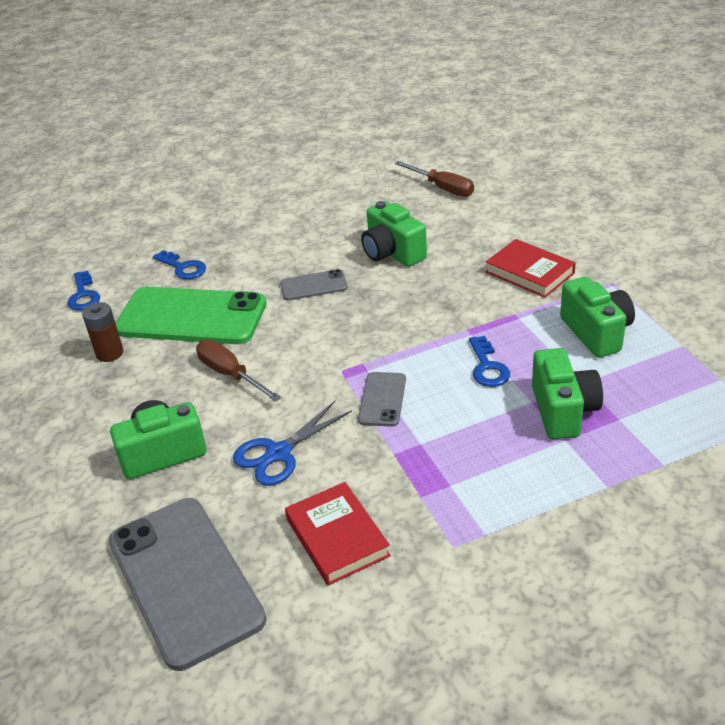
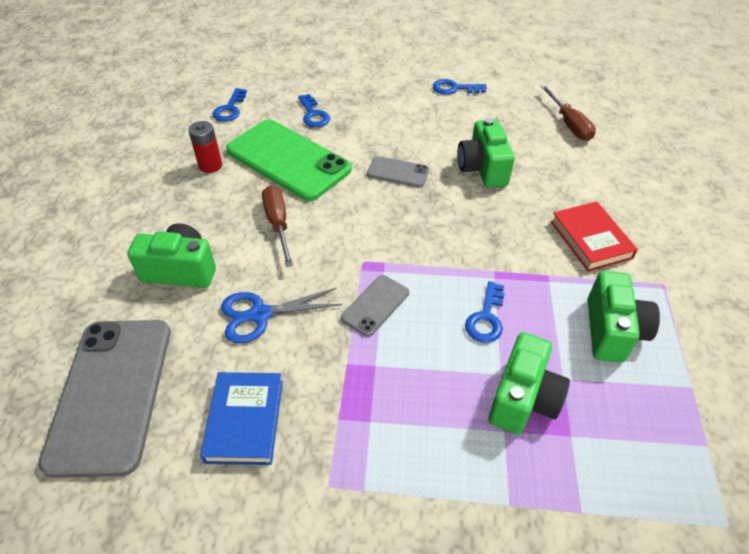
camera: 25 degrees right, 10 degrees up
(109, 353) = (210, 165): brown battery -> red battery
(310, 194) = (454, 88): none -> blue key
(337, 537) = (244, 420): red book -> blue book

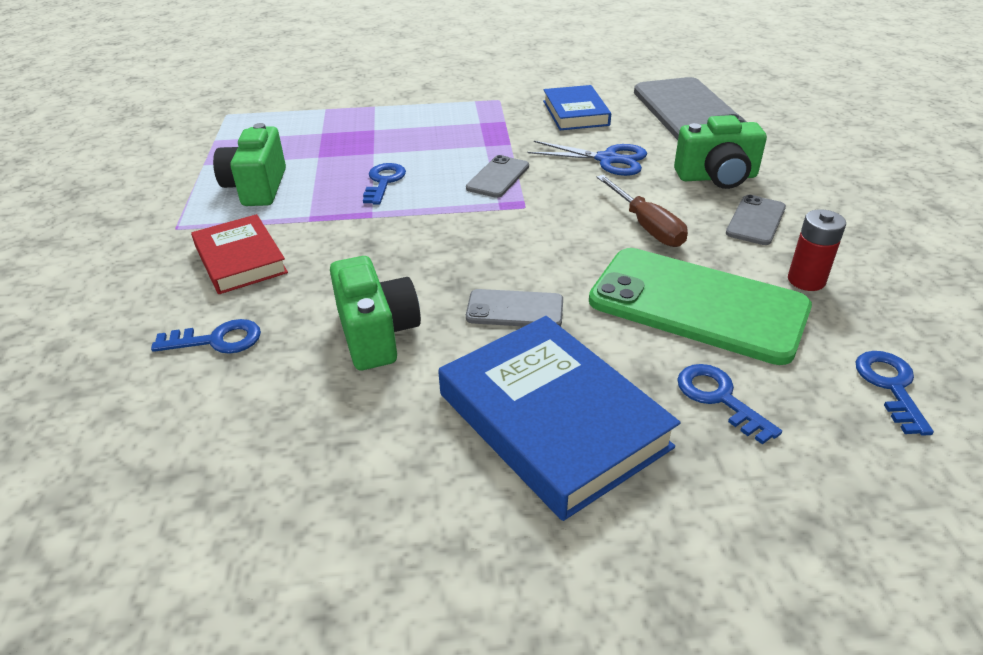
camera: 170 degrees right, 10 degrees down
(195, 217) = (755, 220): none -> grey phone
(260, 314) = (607, 159): blue scissors -> blue scissors turned 45 degrees clockwise
(396, 116) = (552, 420): none -> blue book
(454, 88) = (435, 529): blue key -> blue key (217, 340)
(523, 398) = (356, 143): green camera -> none
(569, 124) = (183, 455): brown screwdriver -> none

